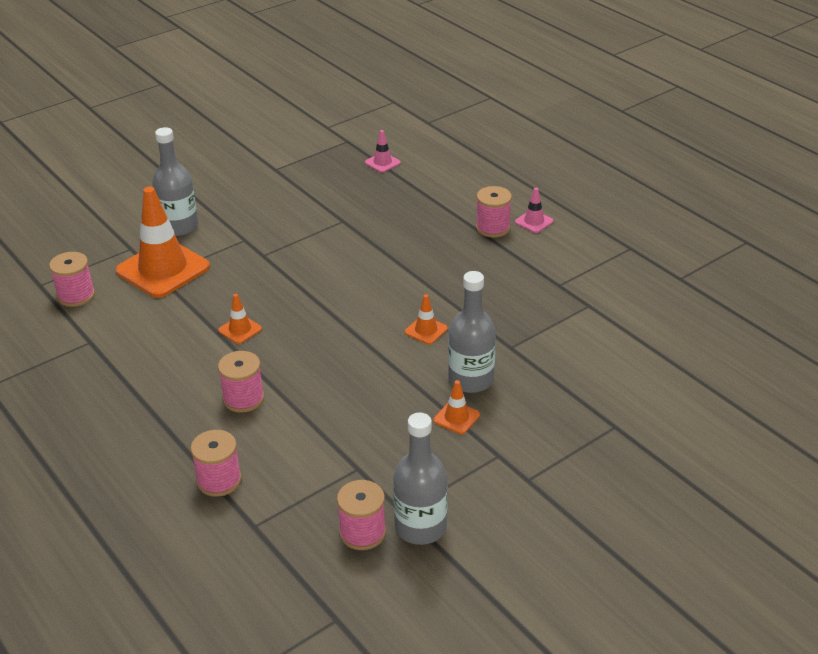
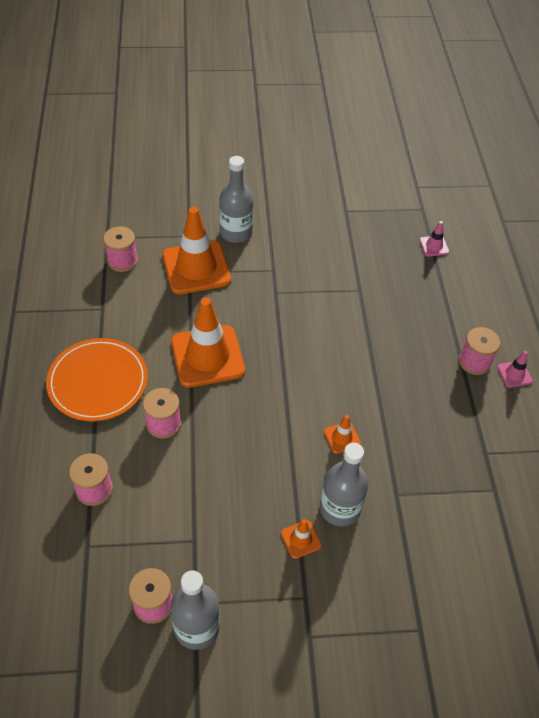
camera: 30 degrees right, 15 degrees up
(141, 399) = (98, 382): none -> orange plate
(240, 330) = (207, 356): orange traffic cone -> orange traffic cone, size x2.29

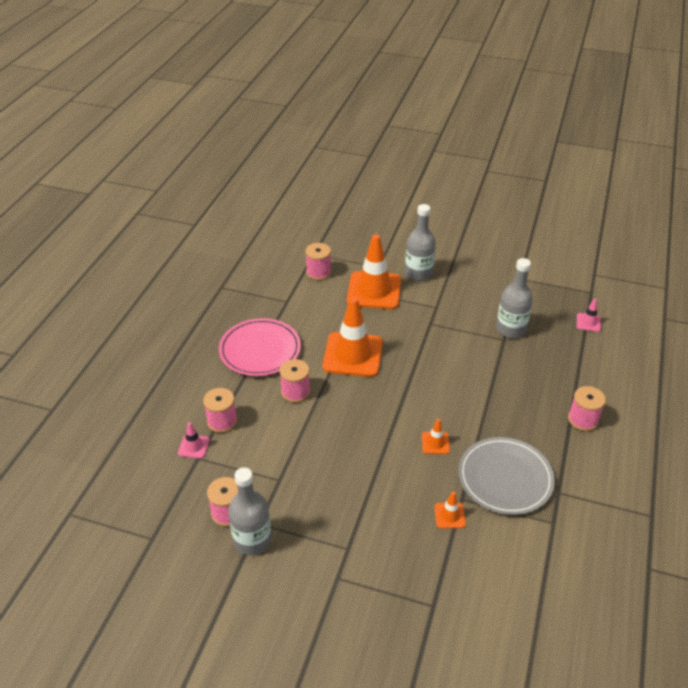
camera: 25 degrees right, 10 degrees down
(98, 382) = (260, 350): orange plate -> pink plate
(301, 539) = (365, 506): orange traffic cone -> orange traffic cone (449, 515)
(340, 508) = (408, 494): grey bottle -> grey bottle (510, 329)
(428, 455) = (505, 478): none -> grey plate
(514, 374) = (616, 439): pink traffic cone -> pink traffic cone (193, 446)

